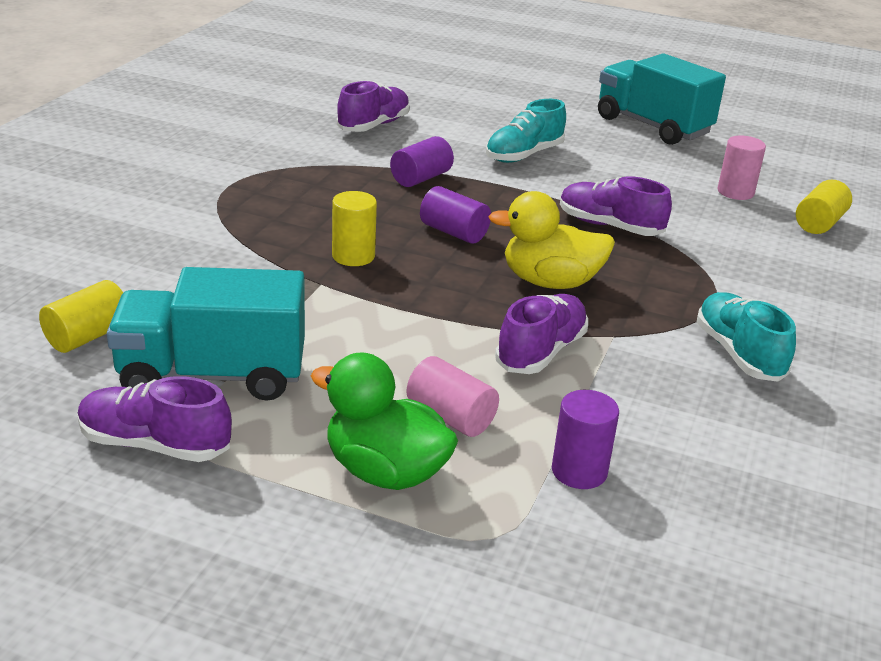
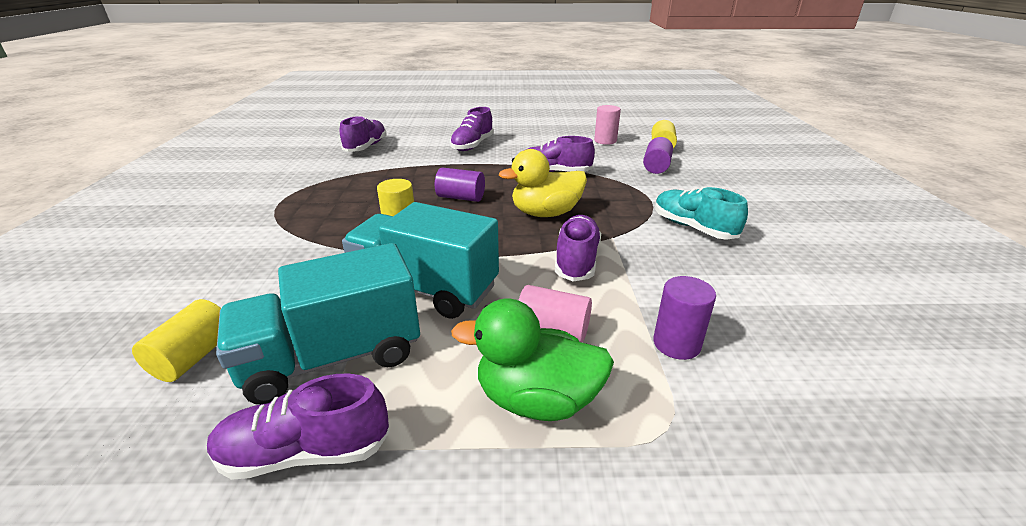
camera: 20 degrees left, 0 degrees up
(421, 178) = (417, 170): purple cylinder -> purple cylinder (656, 167)
(524, 155) = (472, 145): turquoise shoe -> purple shoe
(652, 126) = (533, 118): turquoise truck -> turquoise truck (425, 289)

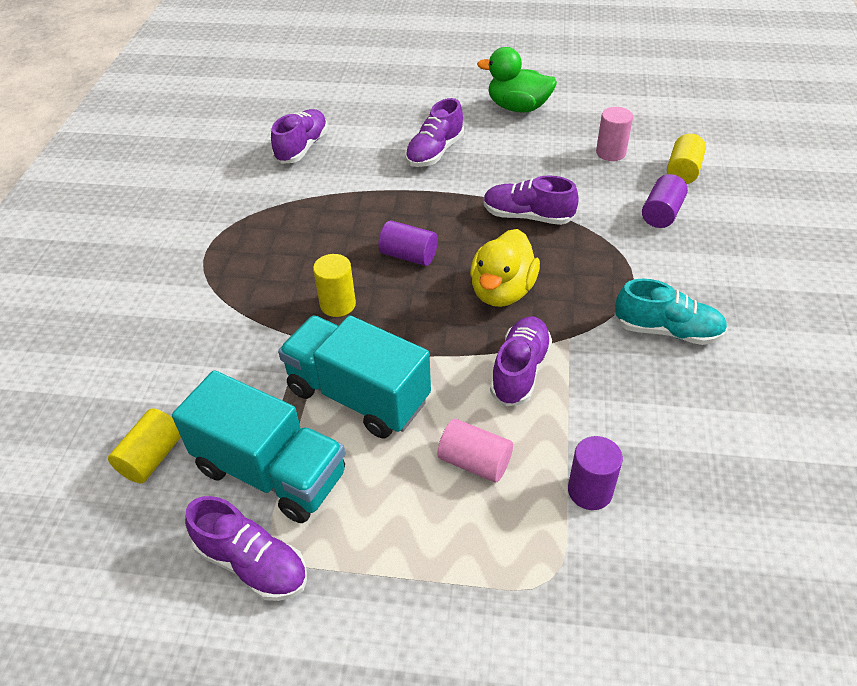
camera: 10 degrees right, 15 degrees up
(305, 452) = (252, 563): purple shoe -> purple shoe turned 150 degrees counterclockwise
(333, 358) = (271, 471): turquoise truck -> turquoise truck turned 135 degrees counterclockwise
(537, 399) = (444, 537): green duck -> green duck (518, 107)
(545, 213) = (502, 291): yellow duck -> yellow duck turned 60 degrees counterclockwise
(693, 228) = (667, 330): turquoise shoe -> turquoise shoe turned 135 degrees clockwise

